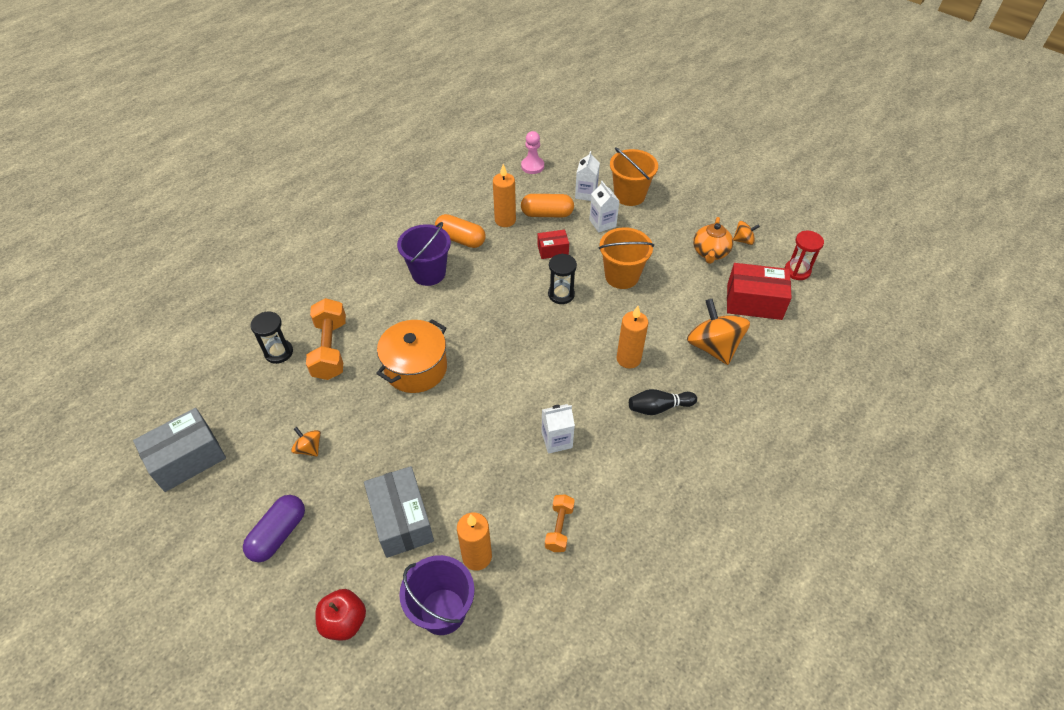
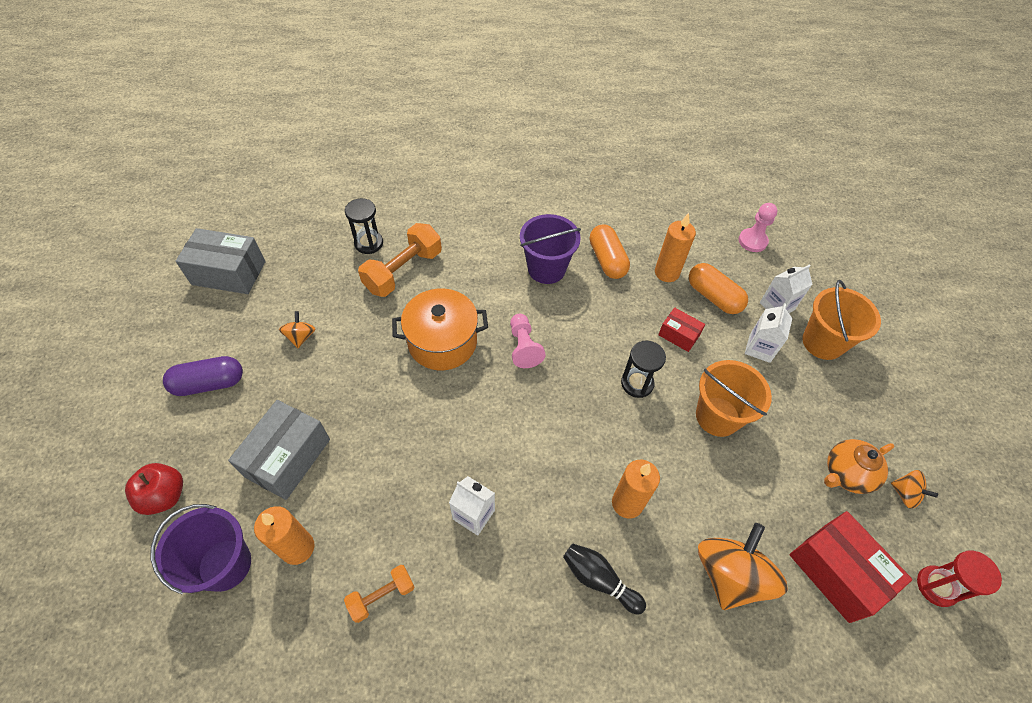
camera: 45 degrees right, 5 degrees up
(471, 329) = (523, 347): none -> pink pawn

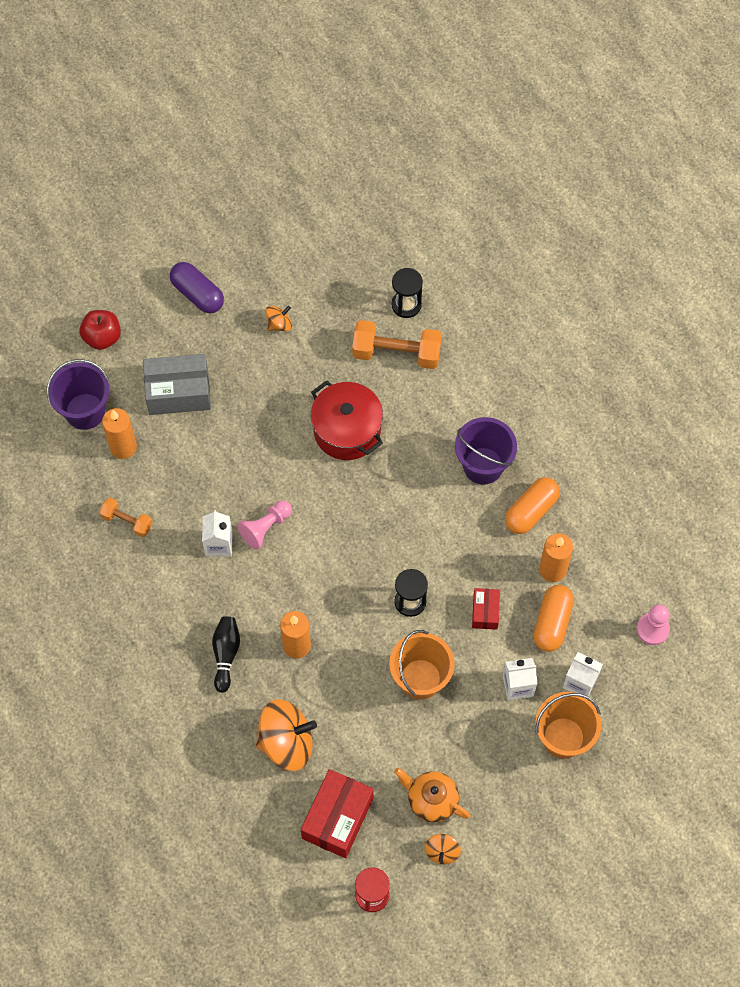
camera: 60 degrees right, 10 degrees up
(229, 273) = (299, 224): grey box -> none
(442, 342) = (347, 430): orange pot -> red pot
(523, 347) = (385, 495): pink pawn -> pink pawn (265, 527)

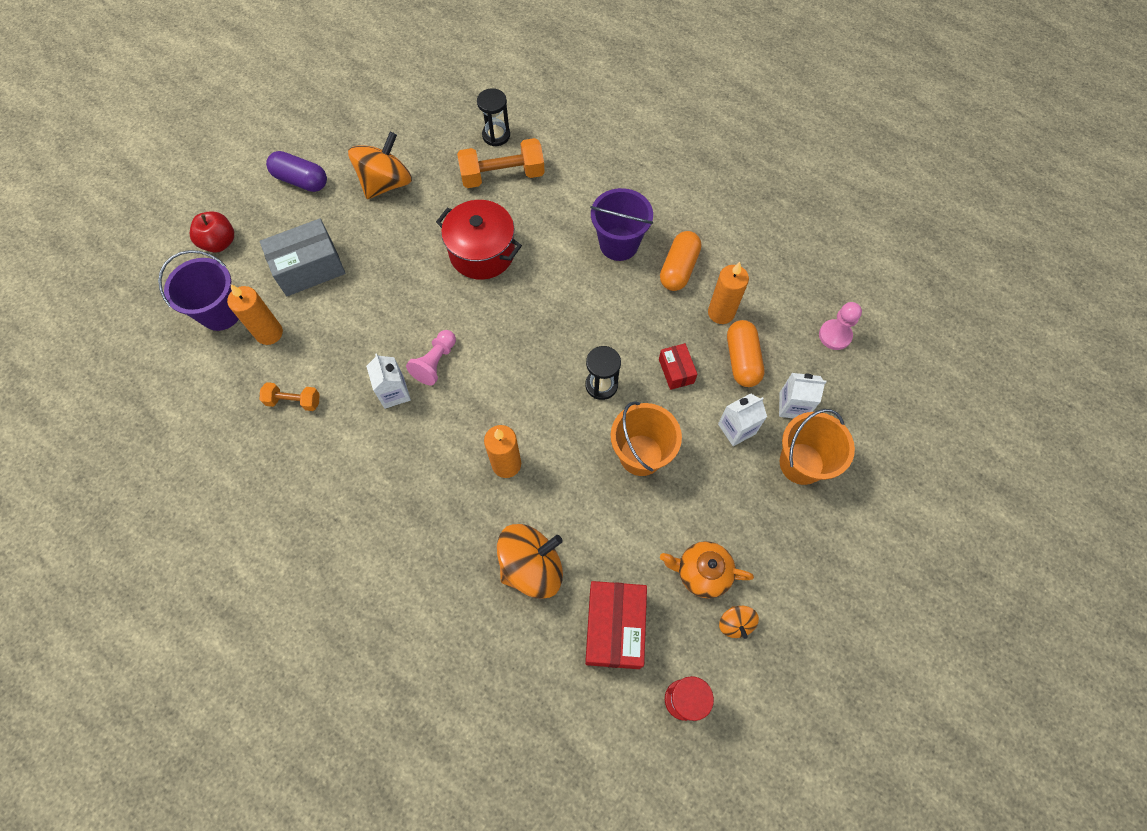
camera: 20 degrees left, 0 degrees up
(226, 654) = (437, 498): black bowling pin -> none
(279, 324) = (386, 183): orange spinning top -> orange spinning top, size x2.06

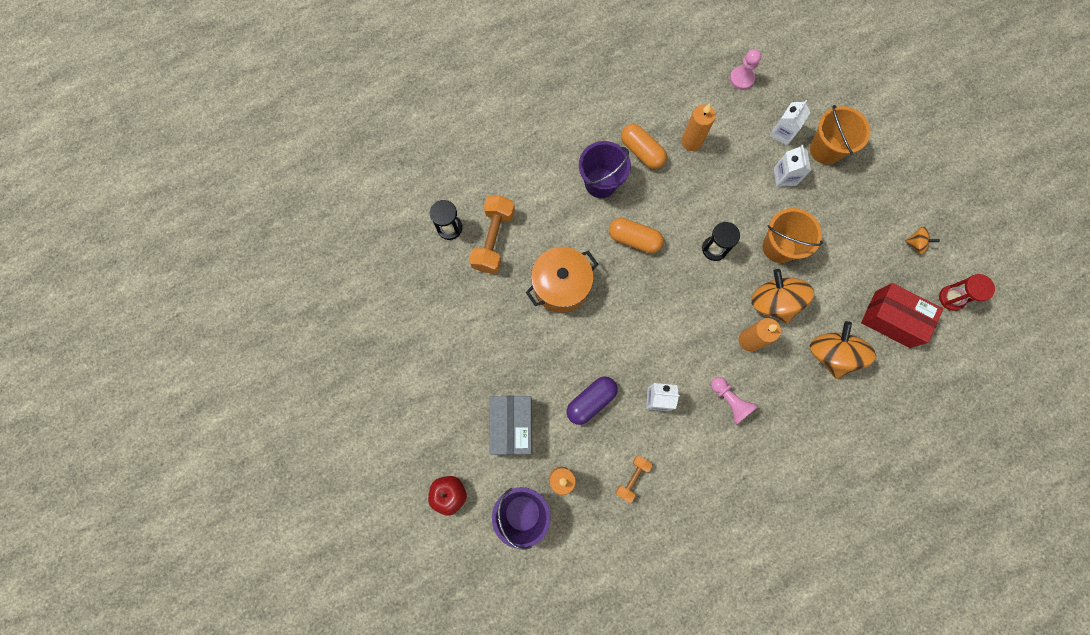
camera: 65 degrees left, 10 degrees up
(301, 180) = (416, 404): purple capsule -> purple capsule (591, 401)
(386, 183) = (455, 334): orange spinning top -> orange spinning top (773, 302)
(435, 362) = (644, 358): pink pawn -> pink pawn (730, 401)
(482, 252) = (561, 285): red pot -> orange pot
(676, 371) = (724, 194): red box -> none
(702, 572) = (876, 248): orange teapot -> none
(742, 360) = (734, 147): orange capsule -> orange capsule (634, 239)

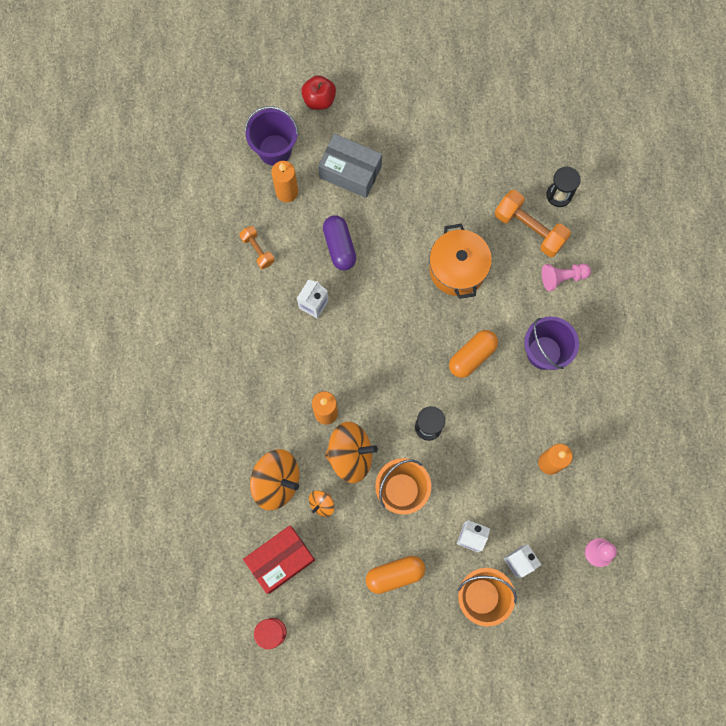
camera: 115 degrees right, 0 degrees up
(641, 151) = (560, 408): orange capsule -> orange capsule (395, 574)
(730, 401) = (280, 366): pink pawn -> pink pawn (562, 277)
(915, 244) = (341, 630): orange spinning top -> orange spinning top (322, 504)

